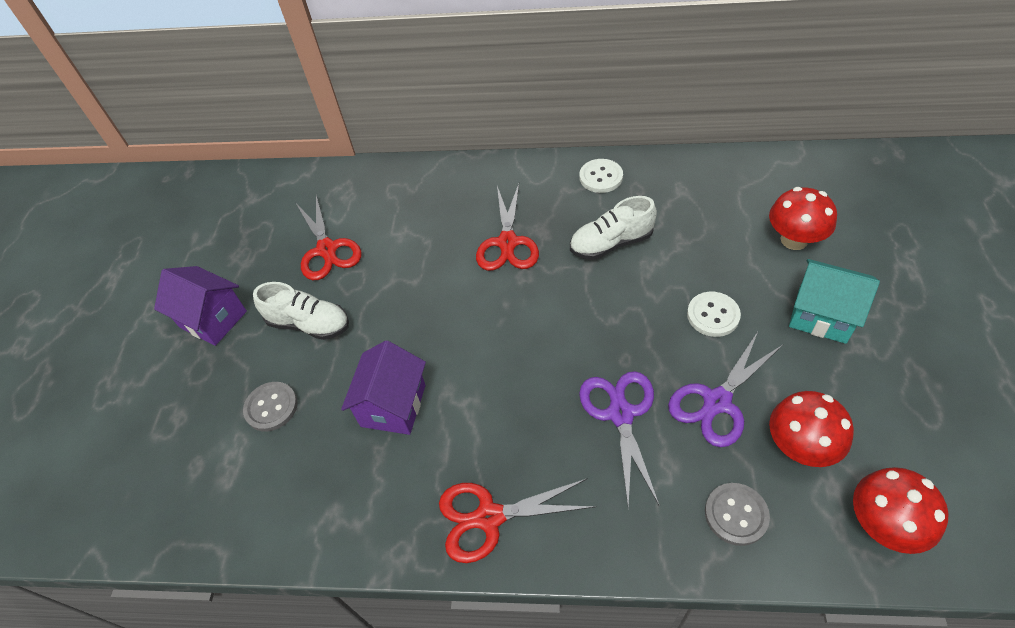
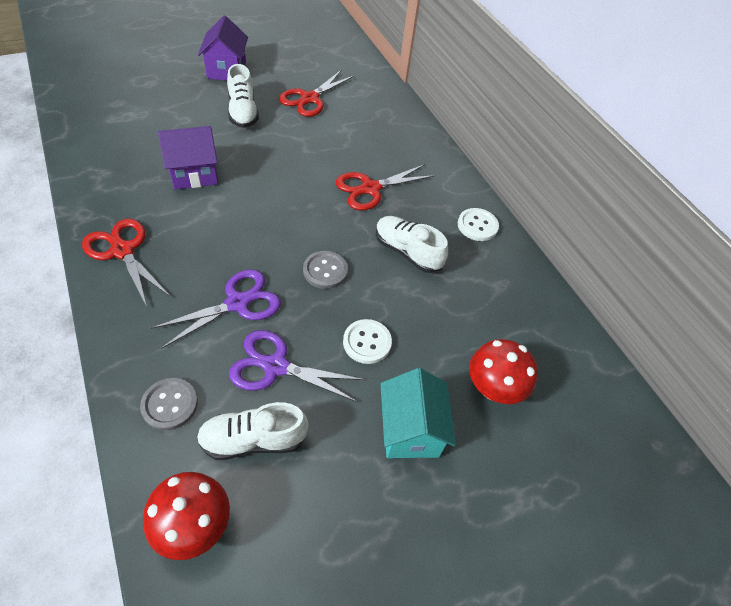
camera: 50 degrees right, 0 degrees up
(271, 407) = (171, 118): grey button -> grey button (325, 271)
(800, 446) = (253, 440): red mushroom -> white shoe

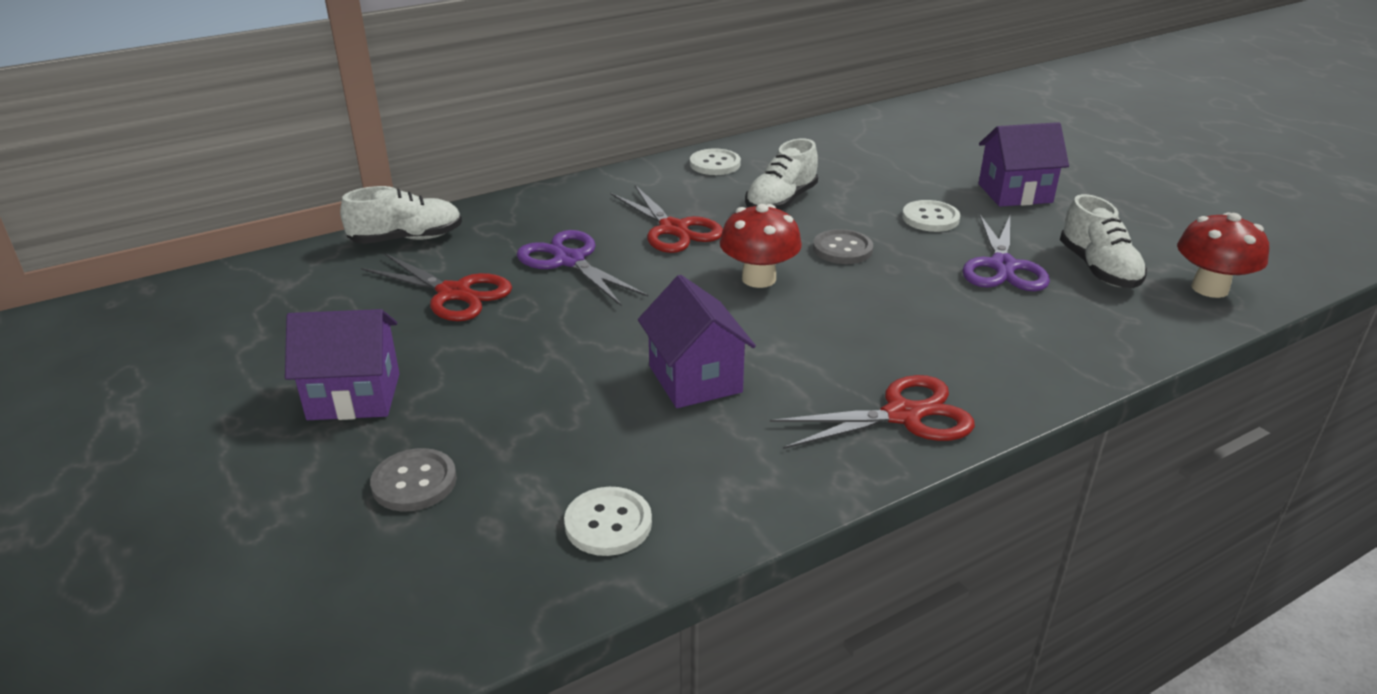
camera: 90 degrees left, 20 degrees down
(99, 133) = (608, 523): none -> white button
(122, 251) = (903, 415): red scissors -> red scissors turned 150 degrees counterclockwise
(170, 404) = (1106, 325): grey button -> grey button (414, 482)
(238, 303) = (933, 302): purple scissors -> purple scissors (569, 260)
(243, 112) = (504, 356): white shoe -> white shoe (407, 239)
(410, 430) = (1015, 193): turquoise house -> purple house
(493, 388) = (937, 158): red mushroom -> red mushroom (758, 279)

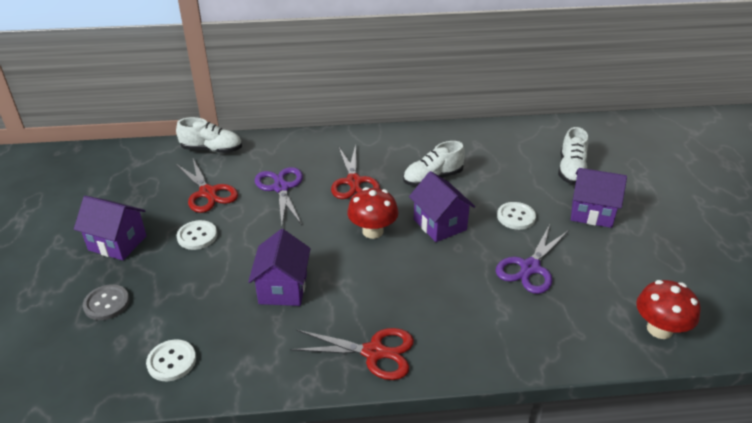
camera: 25 degrees right, 5 degrees up
(715, 164) = (416, 139): white button -> white button (197, 236)
(842, 249) = (440, 224): grey button -> purple house
(1098, 269) = (593, 289): white shoe -> white shoe (571, 170)

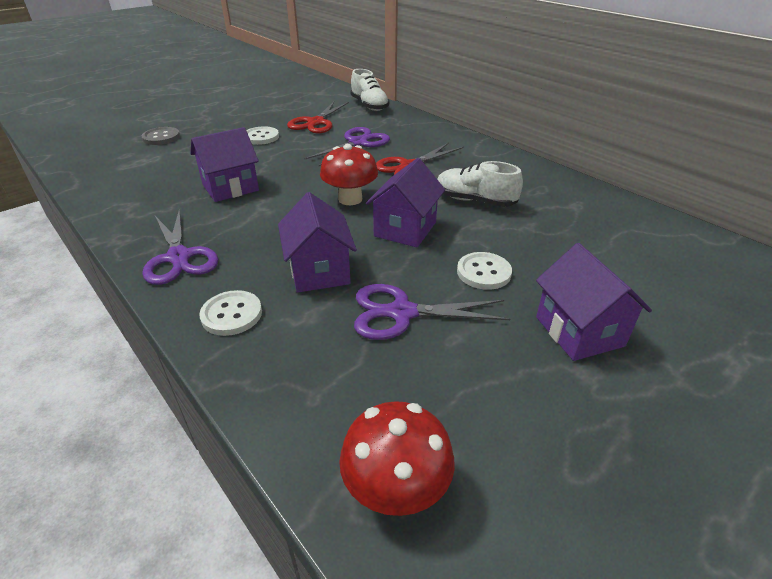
camera: 55 degrees right, 0 degrees up
(117, 243) = (226, 118): purple house -> purple house (319, 271)
(171, 361) = (115, 178): white button -> white button (231, 314)
(374, 352) = (179, 257): red scissors -> purple scissors
(571, 170) = (643, 285): white shoe -> none

